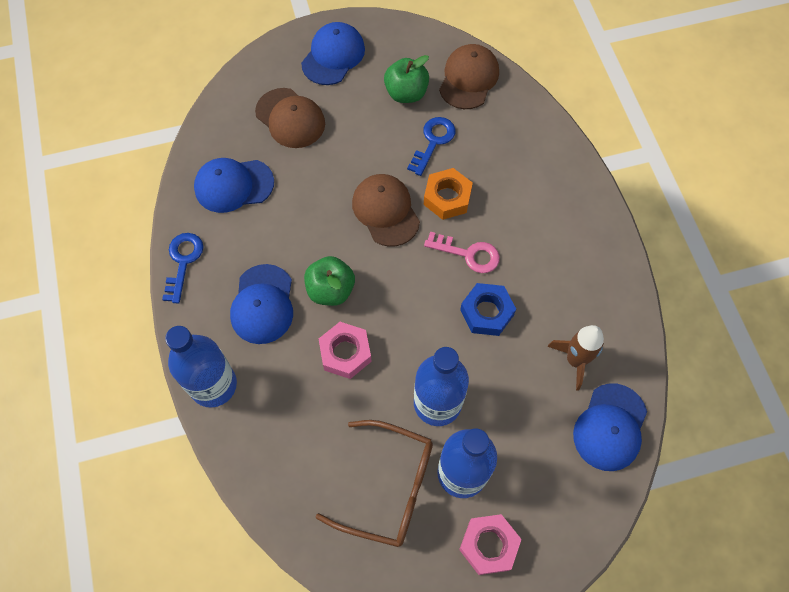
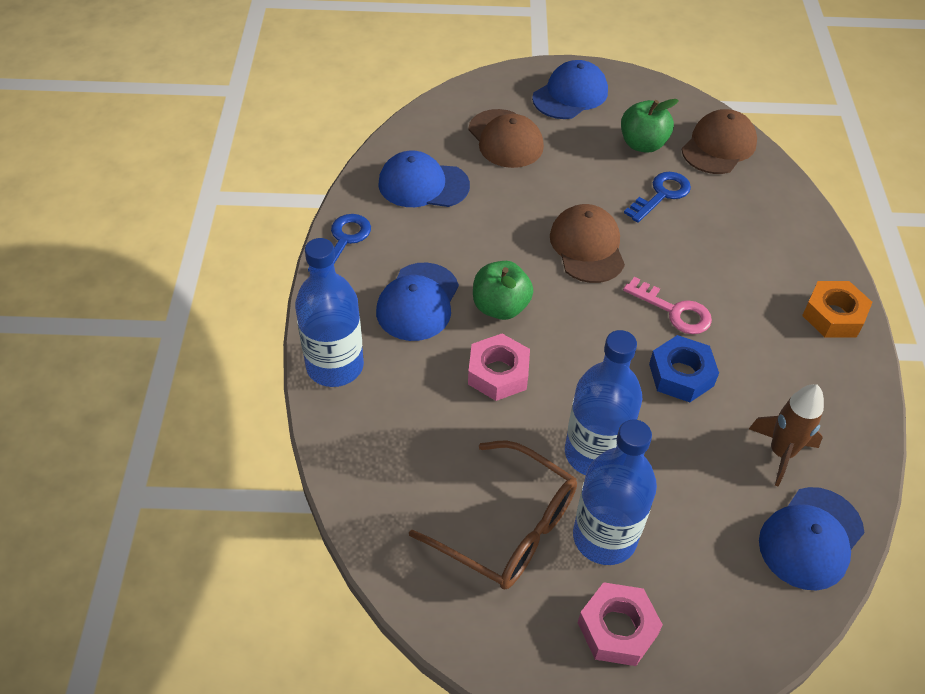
camera: 15 degrees right, 15 degrees down
(447, 198) = (663, 250): orange nut -> orange nut (833, 315)

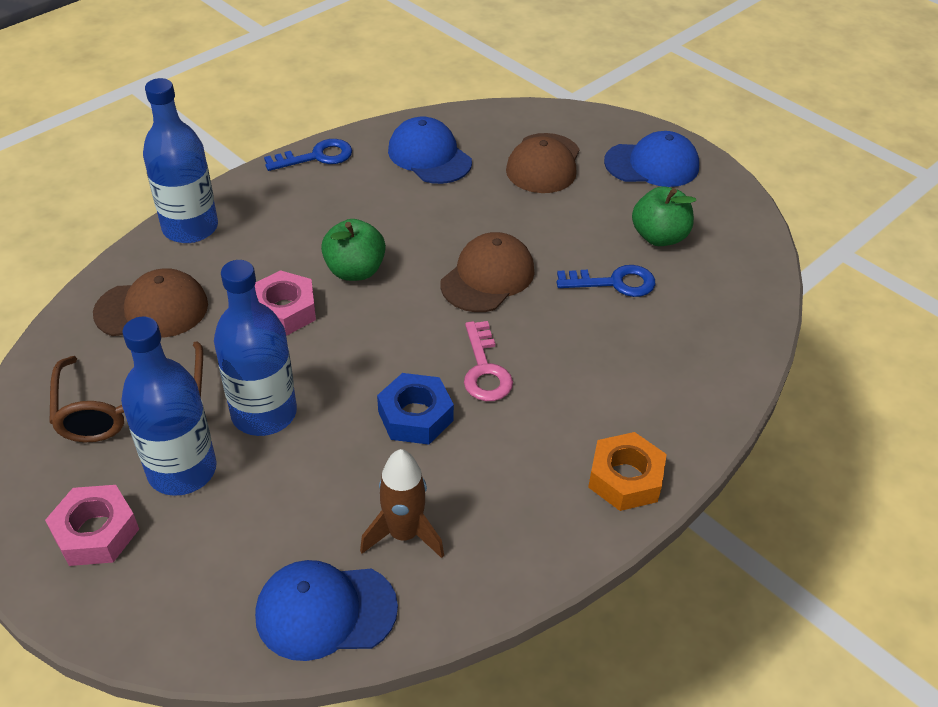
camera: 45 degrees right, 5 degrees down
(418, 302) = (304, 227): blue cap -> none
(719, 146) = (732, 281): brown cap -> brown cap (152, 309)

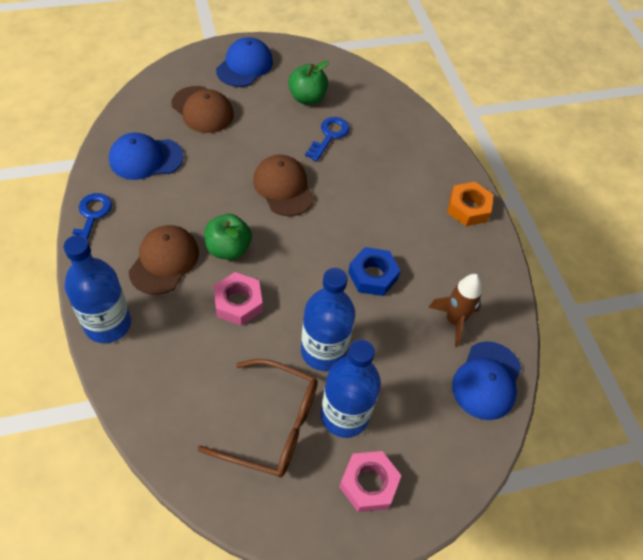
camera: 65 degrees left, 10 degrees up
(152, 309) = (180, 380): brown cap -> brown cap (164, 261)
(484, 369) = (357, 226): pink key -> none

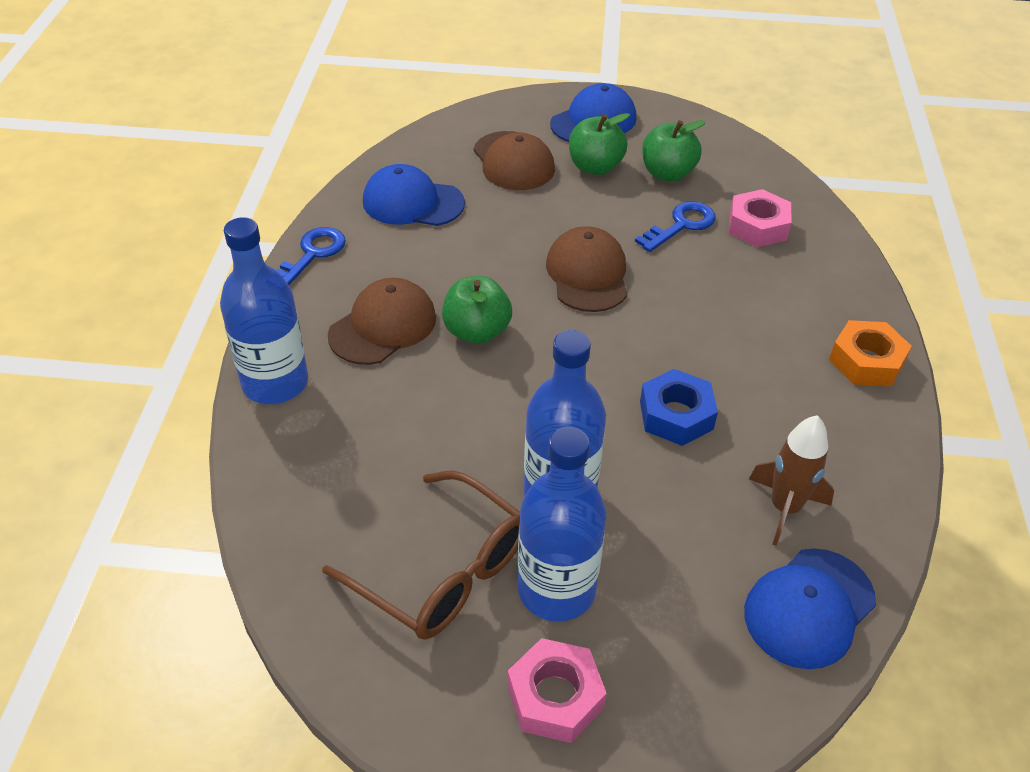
camera: 25 degrees right, 10 degrees down
(238, 303) = (461, 401): pink nut -> pink nut (757, 226)
(259, 103) = (595, 167): none -> green apple

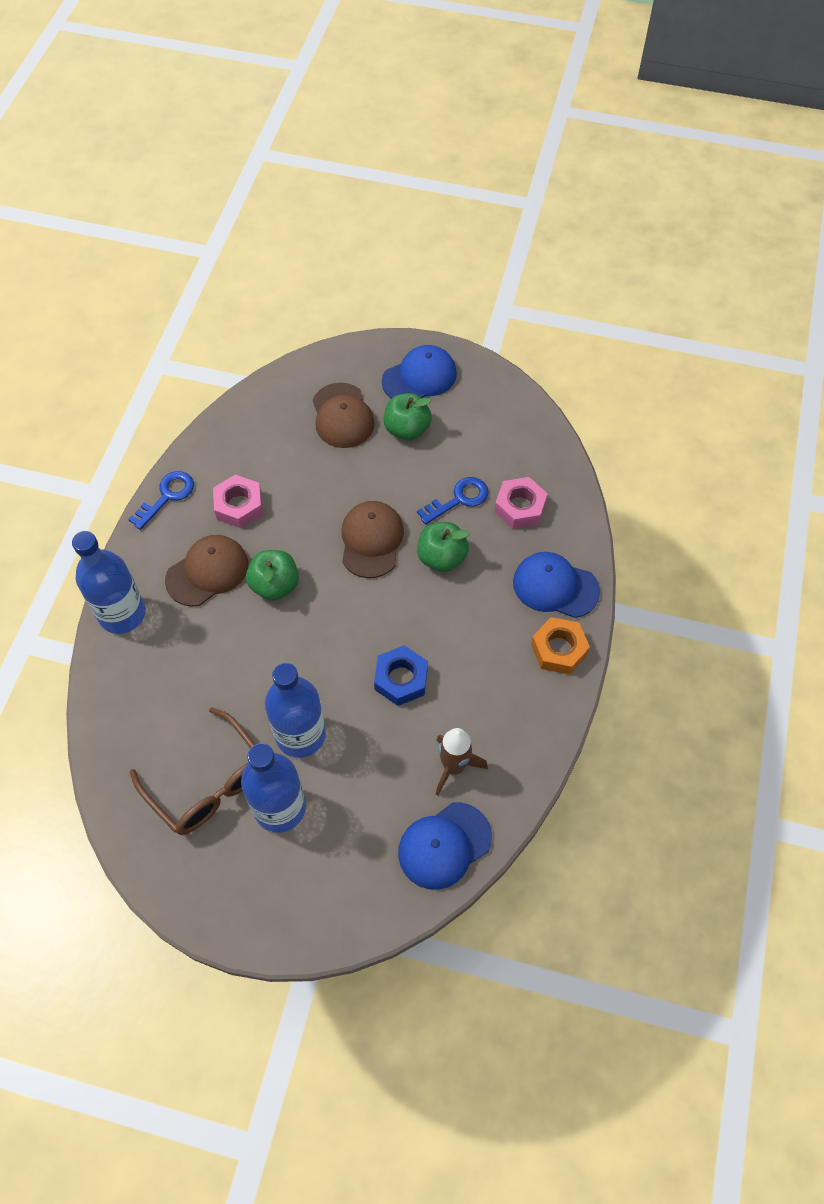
camera: 10 degrees right, 15 degrees up
(412, 202) = (253, 451): blue cap -> blue cap (555, 586)
(555, 697) = (260, 883): pink nut -> pink nut (239, 506)
(667, 173) = (464, 443): green apple -> green apple (441, 557)

